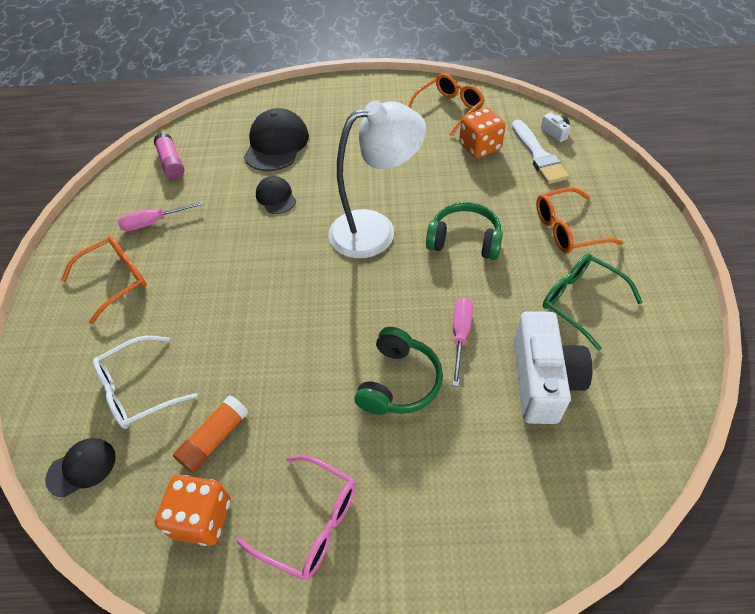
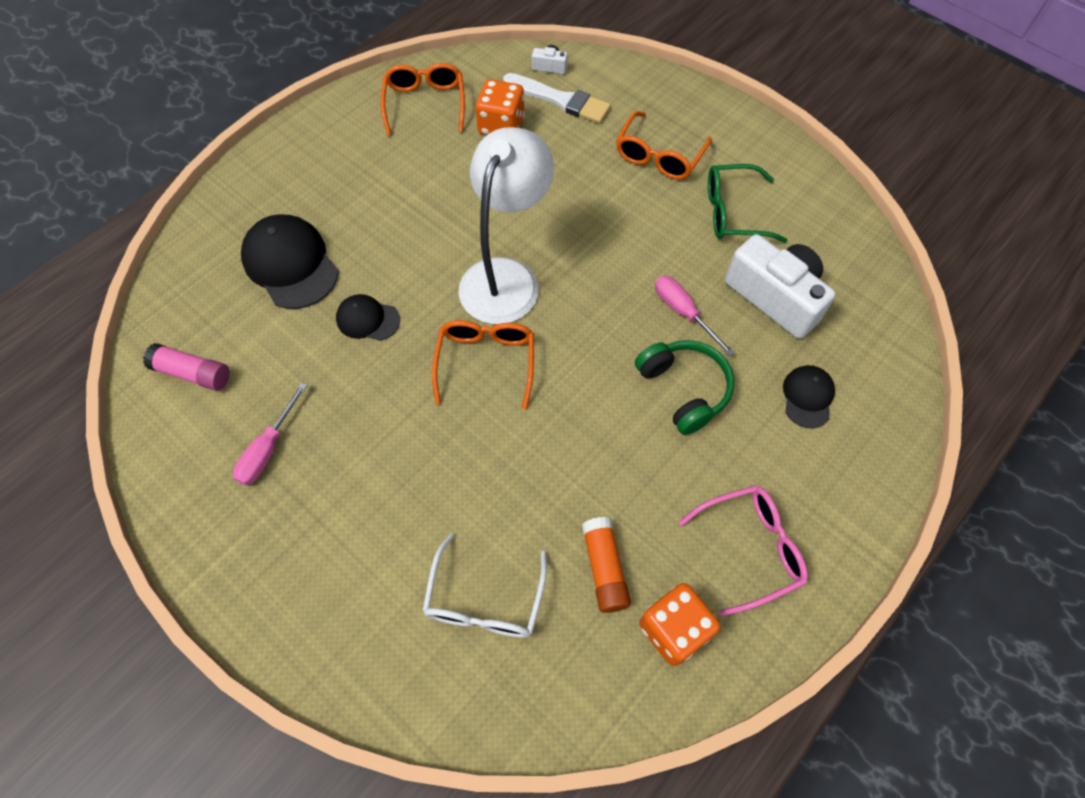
camera: 50 degrees left, 10 degrees up
(81, 467) = (526, 704): black cap -> black cap (807, 397)
(116, 280) = (313, 536): orange glasses -> orange glasses (486, 361)
(464, 240) = (592, 227): green headphones -> none

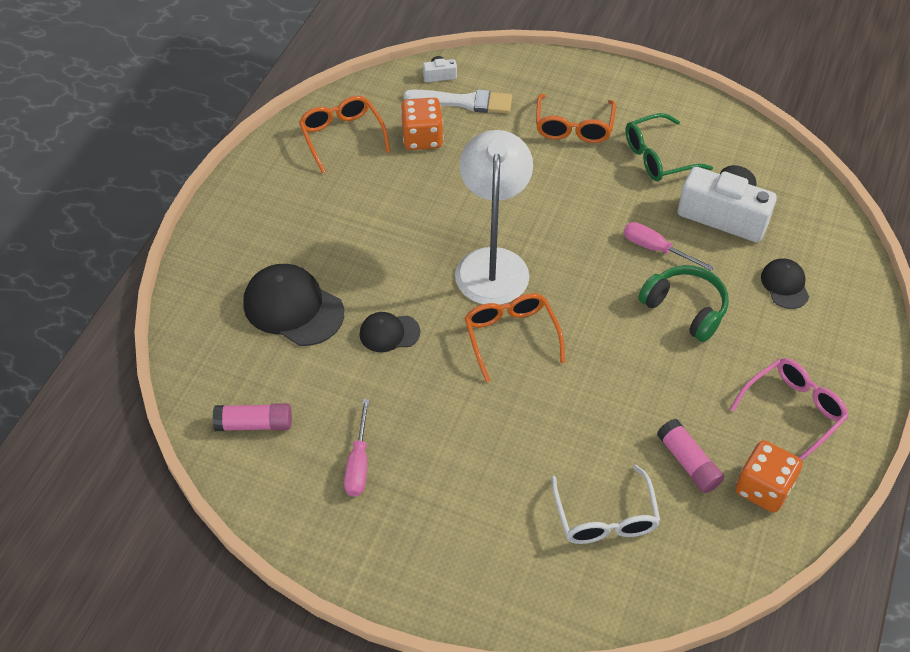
camera: 20 degrees left, 10 degrees down
(604, 568) = (688, 462): orange glue stick -> pink glue stick

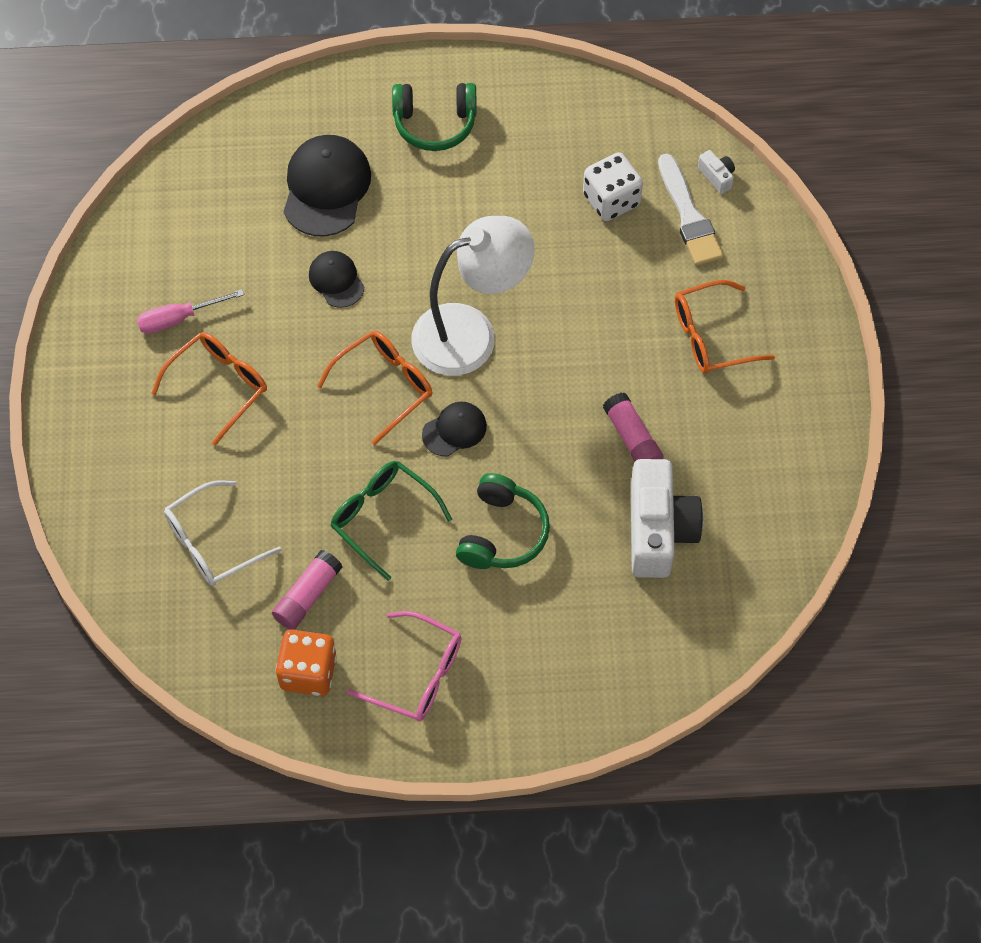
camera: 65 degrees right, 10 degrees up
(254, 424) = (181, 219): pink glue stick -> pink glue stick (632, 438)
(280, 215) = (435, 123): none -> green headphones
(342, 136) = (572, 127): orange glasses -> orange glasses (219, 386)
(422, 138) = (611, 200): orange dice -> white dice
(656, 249) = (571, 478): pink screwdriver -> none
(658, 157) = (712, 436): green glasses -> green glasses (382, 517)
(785, 285) = (586, 621): black cap -> black cap (454, 430)

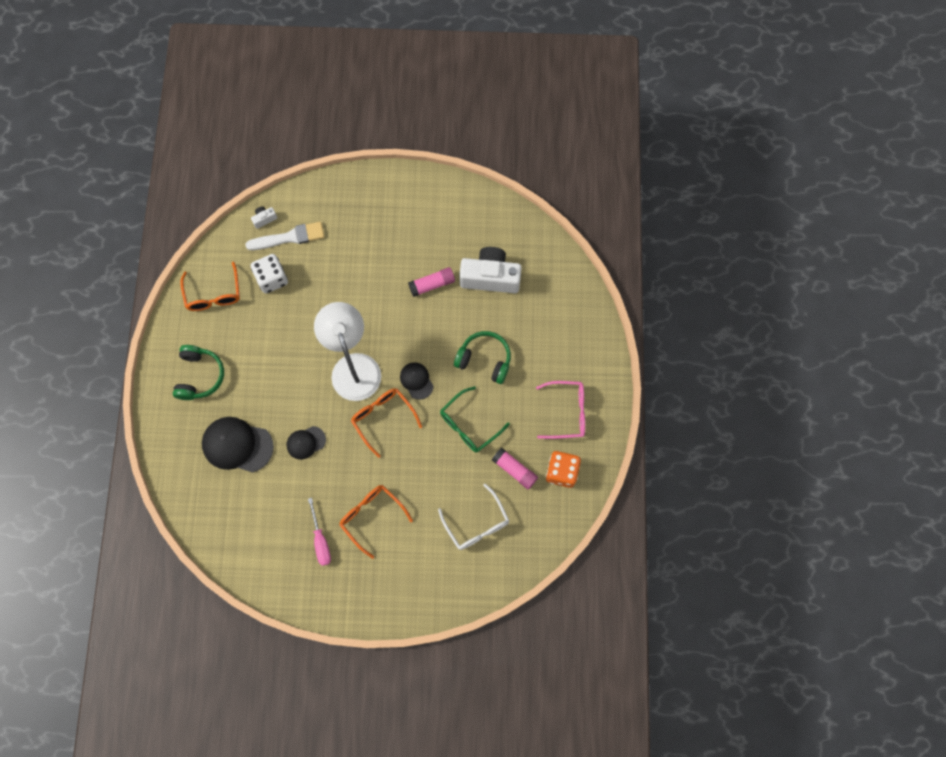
camera: 85 degrees left, 10 degrees up
(417, 675) = (567, 412): pink glasses -> pink glasses turned 60 degrees clockwise
(711, 336) = (372, 235): orange glasses -> orange glasses (213, 294)

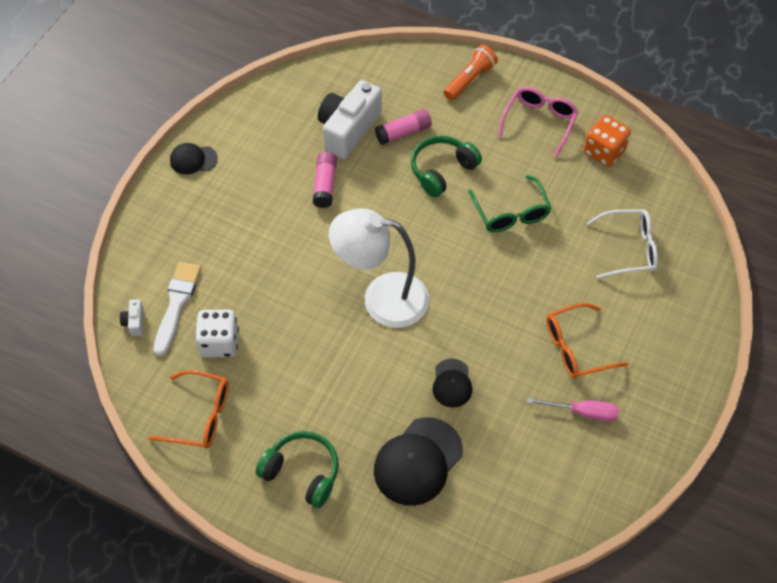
camera: 65 degrees left, 15 degrees down
(383, 418) = (461, 292): orange glasses -> none
(416, 381) = (433, 242): black cap -> black cap (193, 159)
(514, 470) = (583, 191): pink glue stick -> pink glue stick (403, 132)
(583, 343) = (470, 79): none -> orange flashlight

